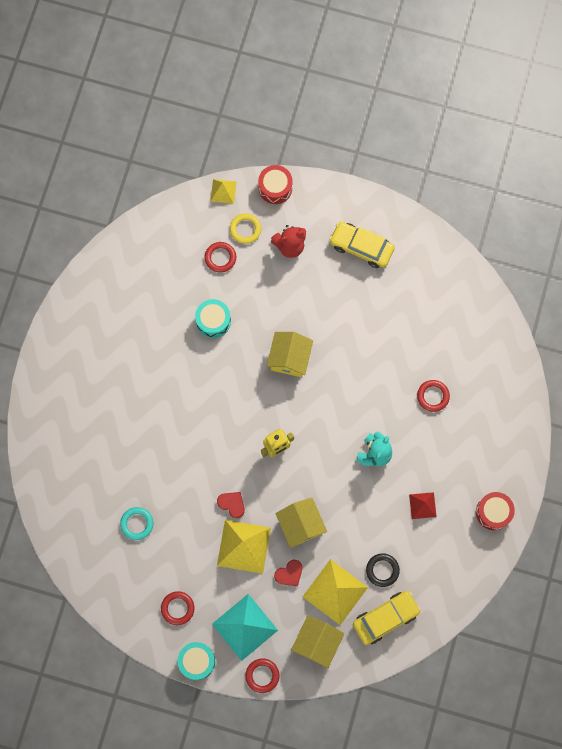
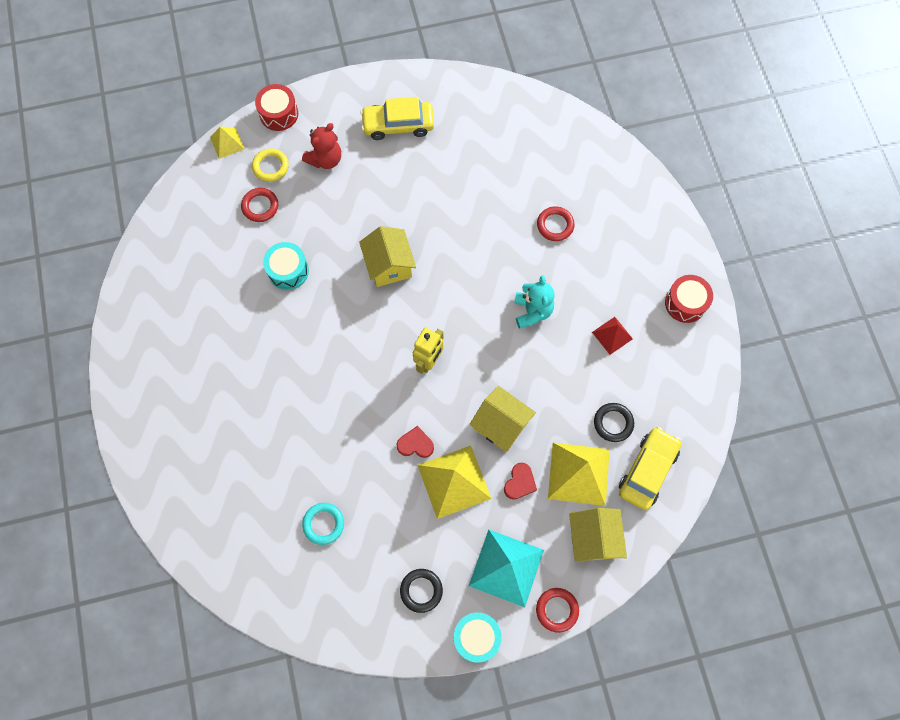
camera: 30 degrees left, 5 degrees down
(177, 608) = (421, 590): red ring -> black ring

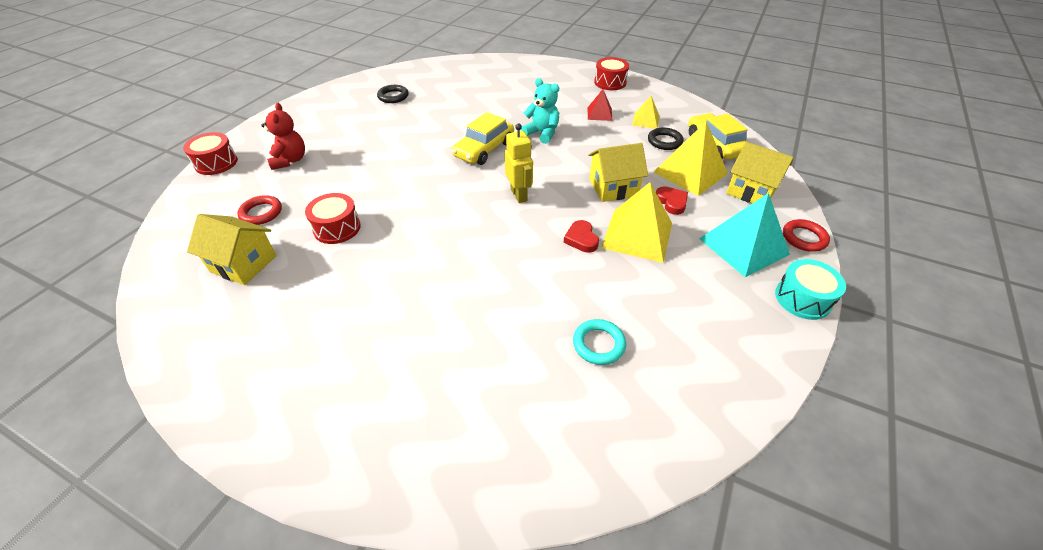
camera: 50 degrees left, 25 degrees down
(227, 143) = (181, 201): yellow pyramid -> yellow pyramid (645, 120)
(270, 167) = (243, 189): yellow ring -> none
(288, 271) = (337, 228): turquoise drum -> red drum
(389, 265) = (417, 174): yellow house -> yellow house (244, 264)
(398, 125) = (327, 119): yellow car -> yellow car (484, 149)
(415, 444) = (581, 239): red heart -> red heart turned 60 degrees counterclockwise
(421, 590) = (728, 311): black ring -> black ring (393, 96)
(555, 225) = (495, 98): red ring -> none

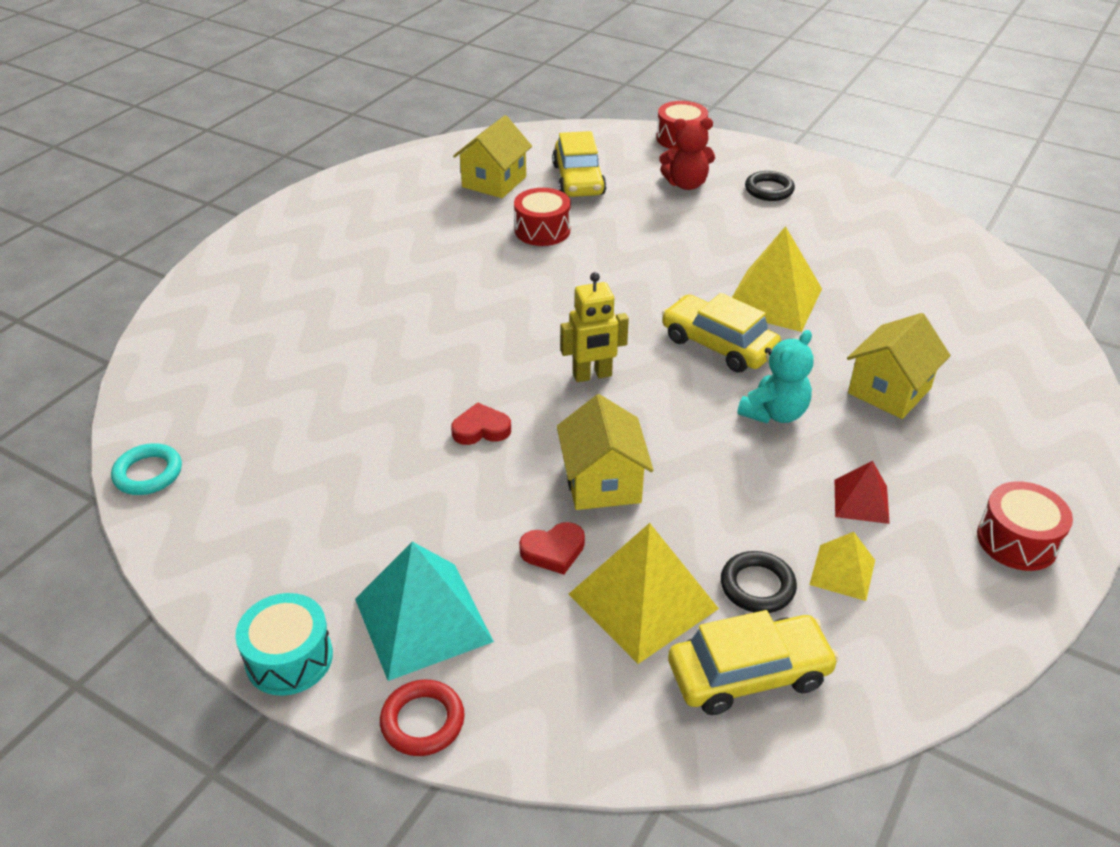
camera: 95 degrees right, 5 degrees down
(261, 213) = (578, 180): red ring -> yellow car
(393, 96) = (878, 252): black ring -> black ring (769, 190)
(598, 344) = (294, 422): turquoise ring -> turquoise ring (148, 473)
(637, 235) = (477, 491): yellow pyramid -> yellow pyramid (773, 300)
(751, 191) = (574, 685): yellow house -> yellow house (889, 391)

